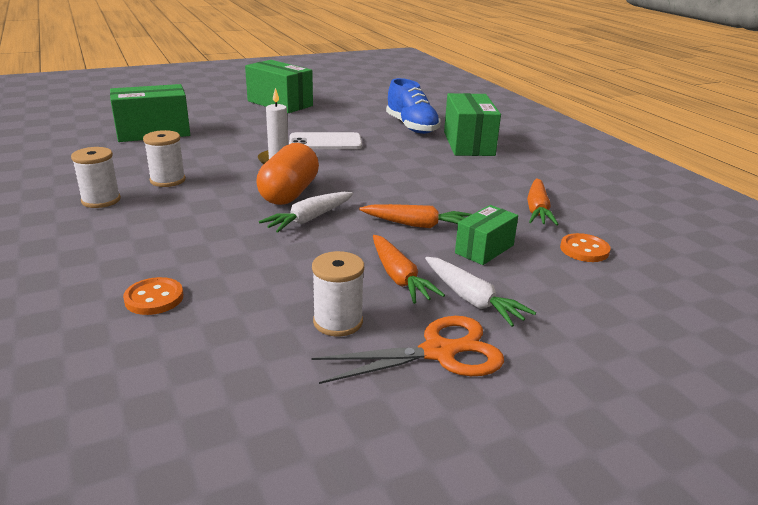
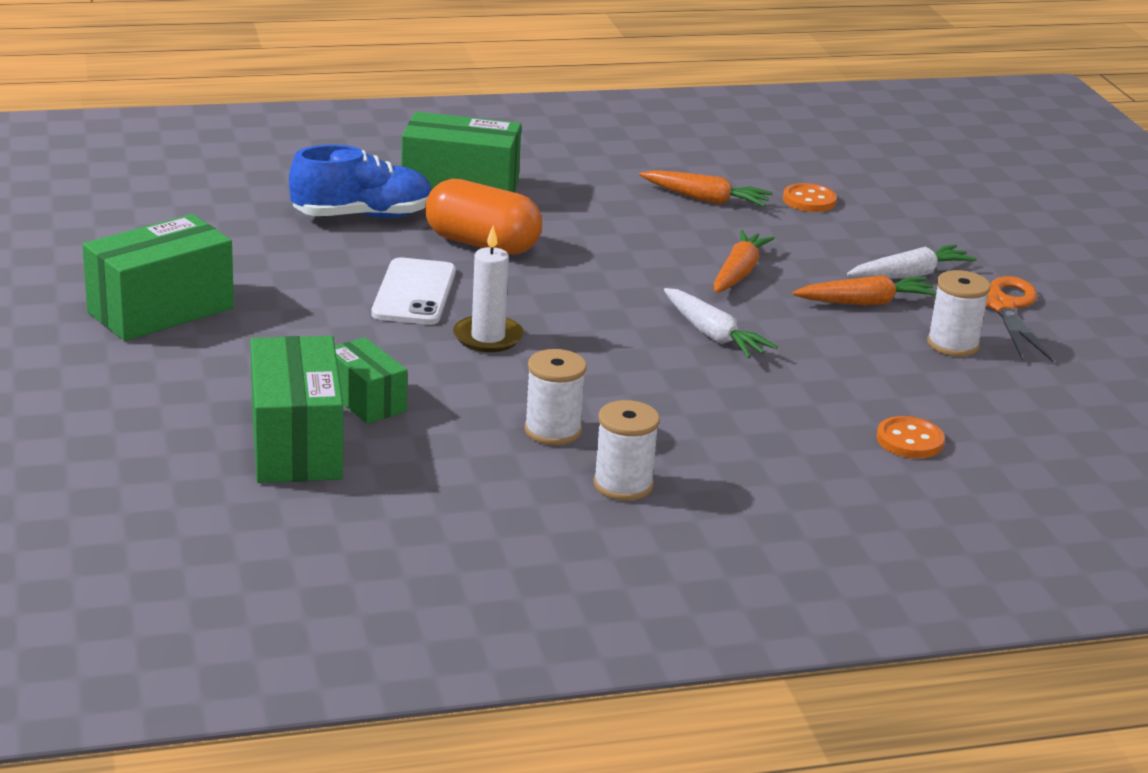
camera: 80 degrees left, 0 degrees up
(289, 193) = (625, 340): orange capsule -> orange capsule (482, 244)
(484, 249) = (804, 248): green box -> green box (366, 401)

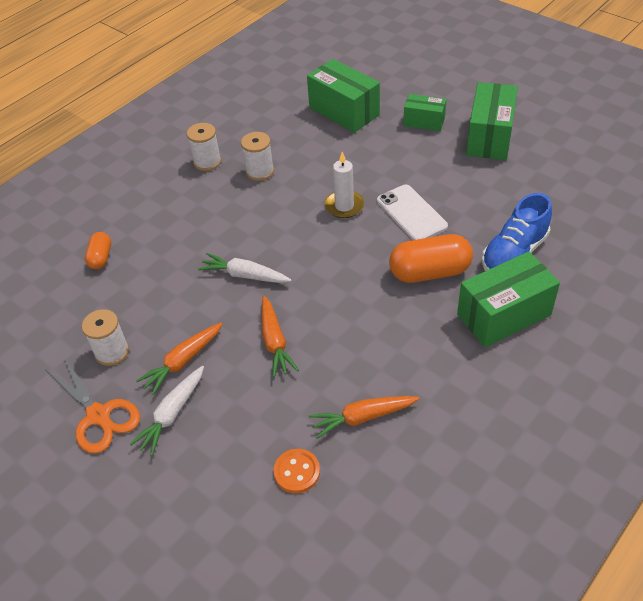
camera: 150 degrees right, 20 degrees up
(366, 401) = (347, 143): green box -> green box (424, 122)
(909, 440) = (101, 257): orange button -> orange capsule

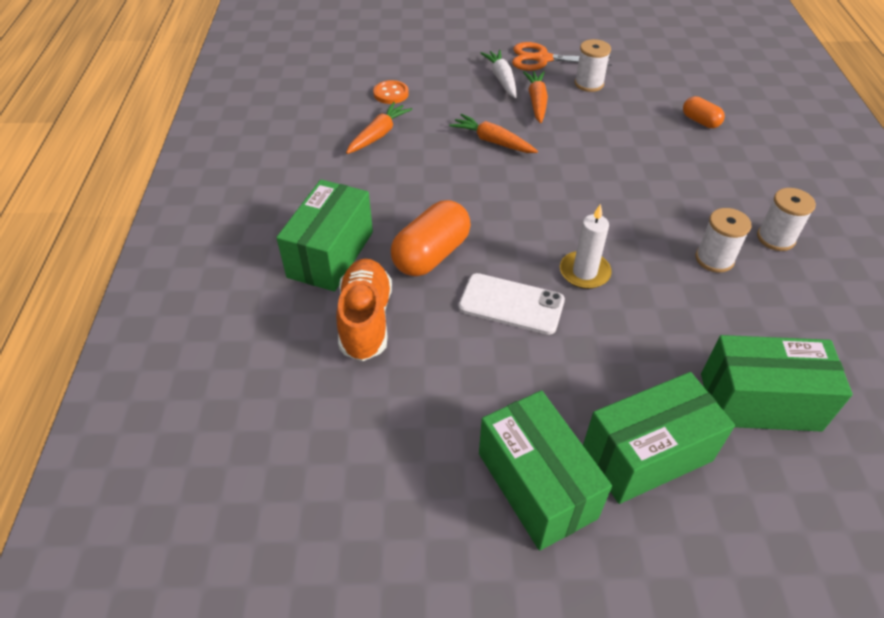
camera: 135 degrees right, 0 degrees up
(245, 275) = (579, 168): white carrot -> none
(424, 122) = (646, 454): green box -> green box, size x1.70
(514, 254) = (365, 320): blue shoe -> orange shoe

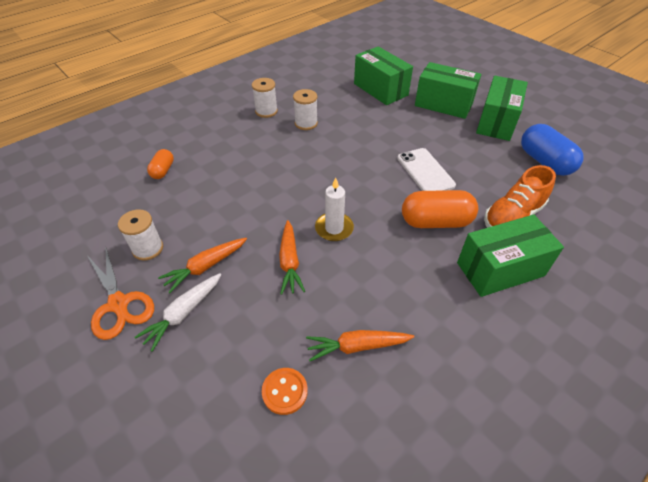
camera: 130 degrees left, 0 degrees up
(398, 450) = (544, 162): none -> blue capsule
(584, 272) = (369, 158): white candle -> white candle (334, 228)

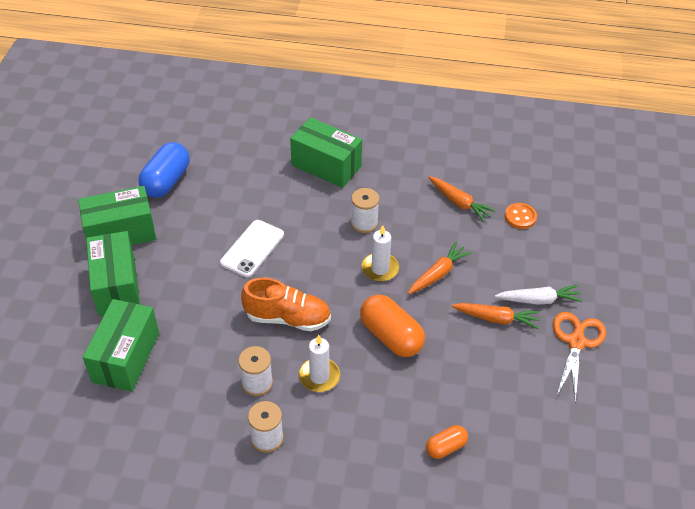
camera: 130 degrees left, 0 degrees up
(148, 249) = (524, 370): white spool -> white spool (364, 223)
(279, 148) = (319, 376): none -> white candle
(436, 222) = (311, 215): orange capsule -> orange capsule (391, 336)
(512, 217) = (262, 177): orange shoe -> orange shoe (288, 318)

